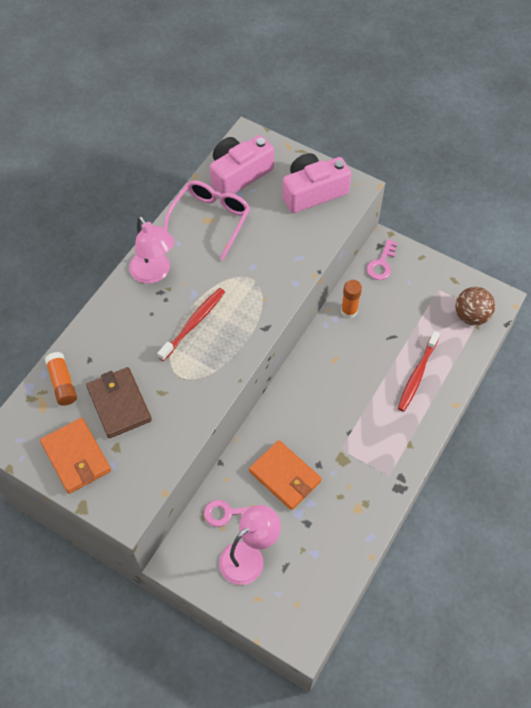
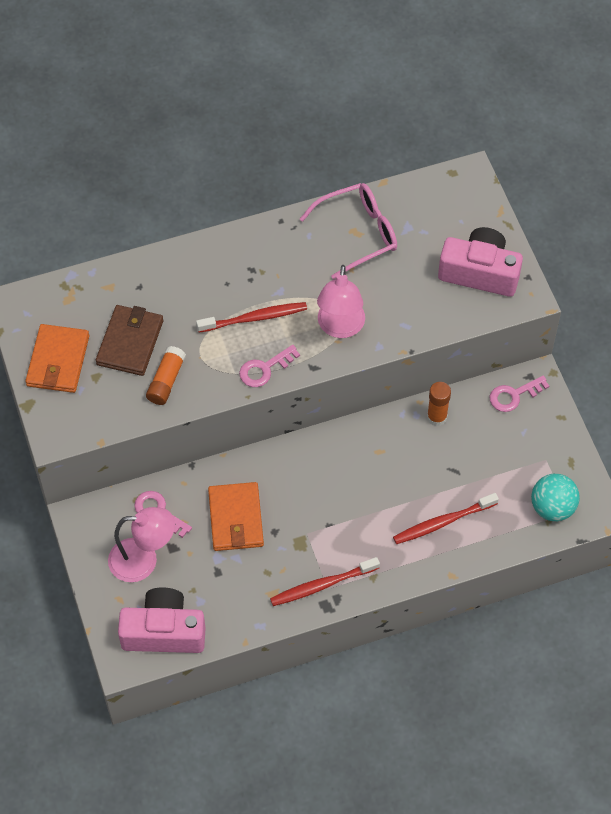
camera: 40 degrees right, 0 degrees up
(62, 383) = (100, 291): orange glue stick -> orange glue stick (166, 381)
(154, 273) = (262, 249): pink lamp -> pink lamp (340, 327)
(233, 353) = (264, 369): none -> pink key
(239, 174) = (426, 207): pink camera -> pink camera (164, 632)
(383, 476) = (322, 585): none -> red toothbrush
(471, 316) = (552, 507): brown ball -> turquoise ball

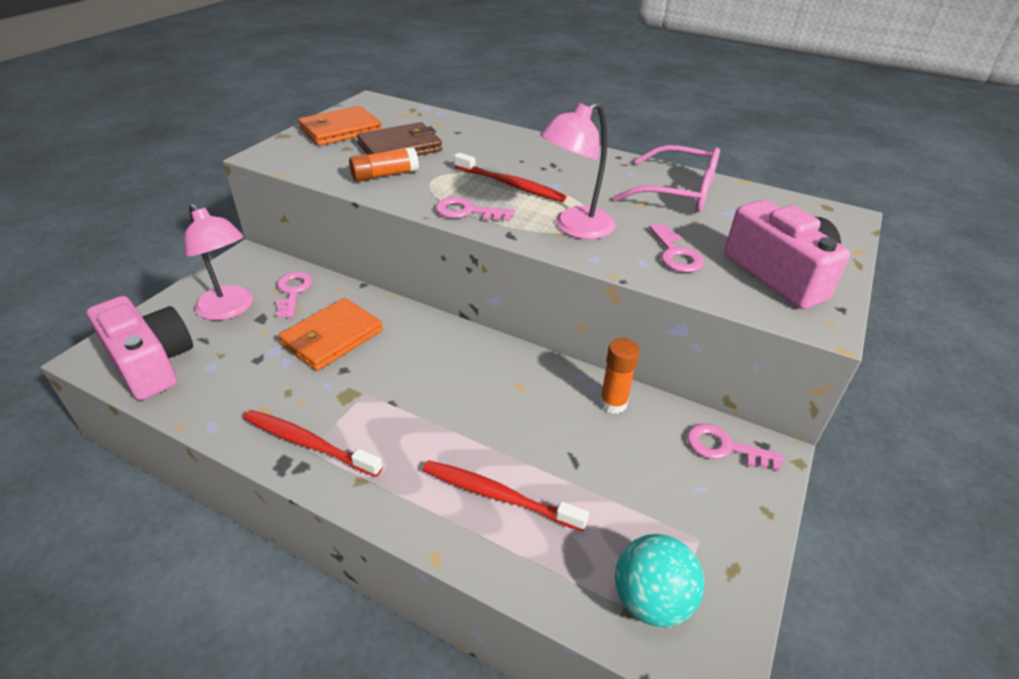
camera: 45 degrees right, 20 degrees down
(414, 302) = (675, 254): none -> pink key

